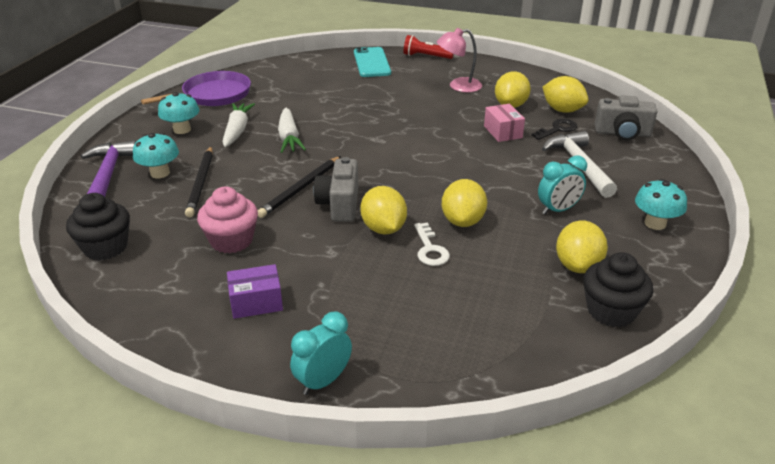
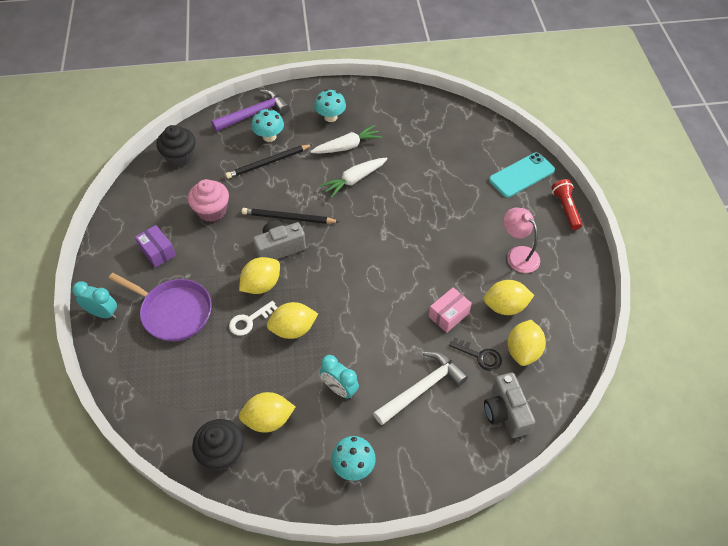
camera: 65 degrees right, 20 degrees up
(213, 95) = (392, 106): purple pan -> purple pan (174, 312)

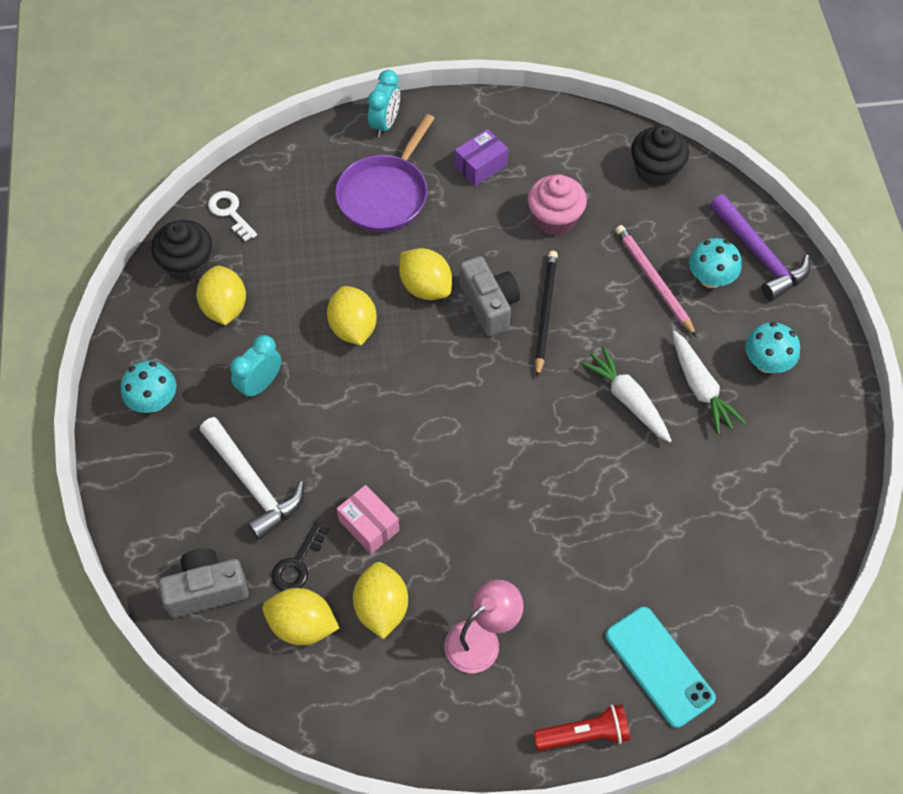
camera: 90 degrees right, 5 degrees up
(249, 320) = (368, 277): white key -> white key (230, 213)
(268, 163) = (653, 281): black pencil -> pink pencil

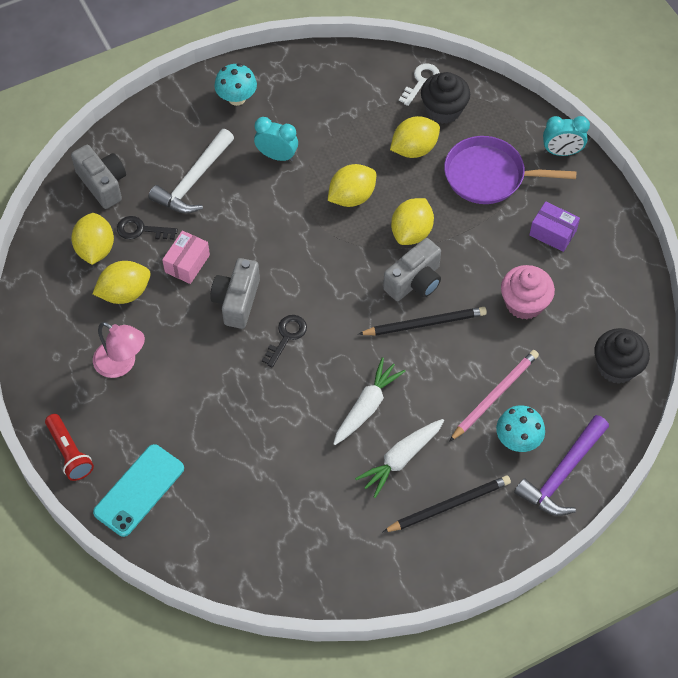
camera: 70 degrees right, 0 degrees up
(187, 264) = (361, 73): black cupcake -> black cupcake (443, 110)
(225, 308) = (333, 110): yellow lemon -> yellow lemon (414, 149)
(443, 487) = (237, 301): none -> grey camera
(511, 450) = (286, 337): none -> black key
(766, 363) = (449, 505): turquoise mushroom -> black pencil

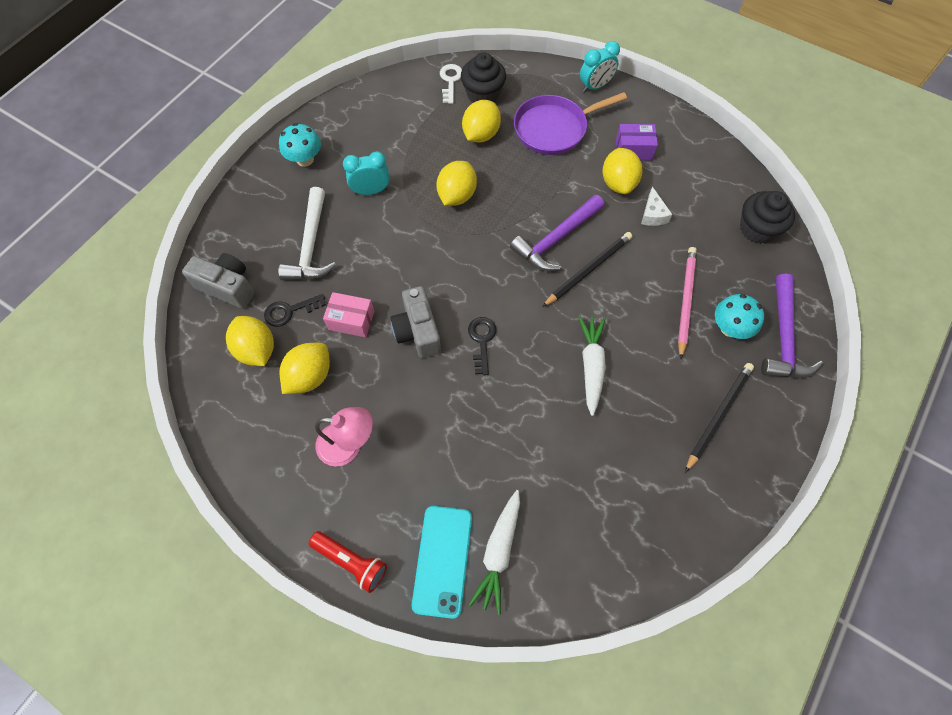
camera: 30 degrees left, 5 degrees up
(187, 263) = (351, 320): pink box -> pink box turned 75 degrees counterclockwise
(401, 459) = (651, 396): white carrot -> white carrot (499, 552)
(411, 232) = (525, 201): yellow lemon -> yellow lemon (618, 183)
(414, 281) = (556, 239): grey camera -> purple hammer
(524, 303) = (653, 214): pink cupcake -> white cheese

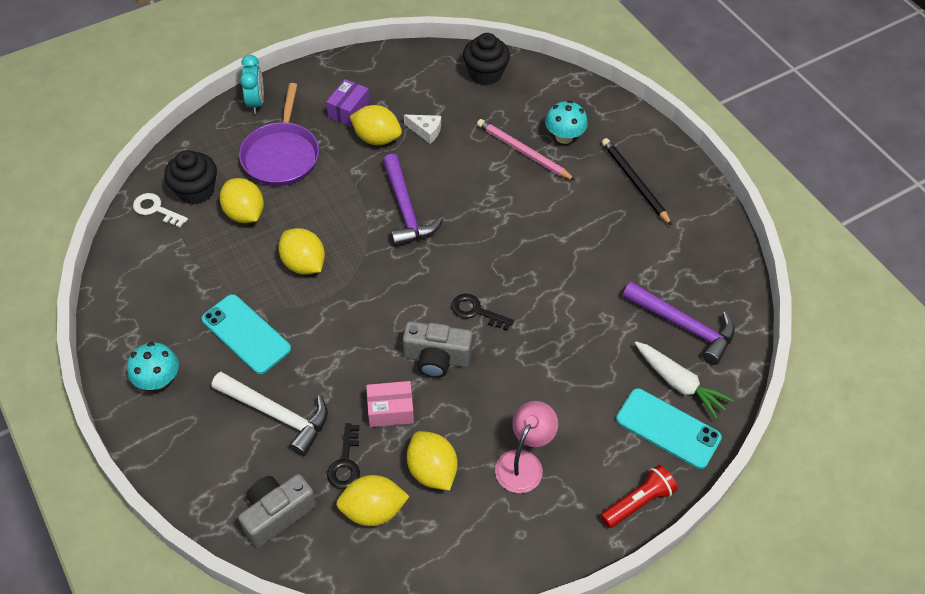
camera: 65 degrees left, 10 degrees down
(351, 320) = (390, 410): pink box -> pink box turned 45 degrees clockwise
(371, 191) = (246, 334): turquoise clock -> turquoise phone
(588, 270) = (452, 201): black pencil -> none
(591, 366) = (546, 243): white carrot -> none
(783, 338) = (591, 109): purple hammer -> purple hammer (684, 326)

